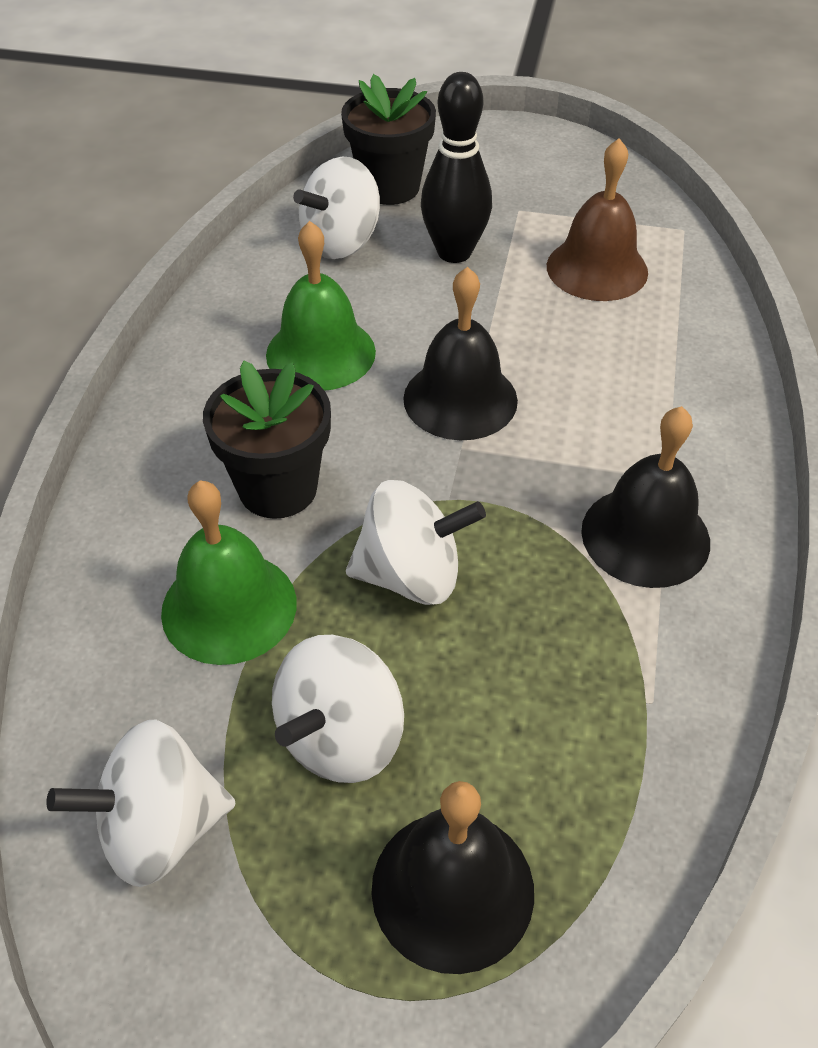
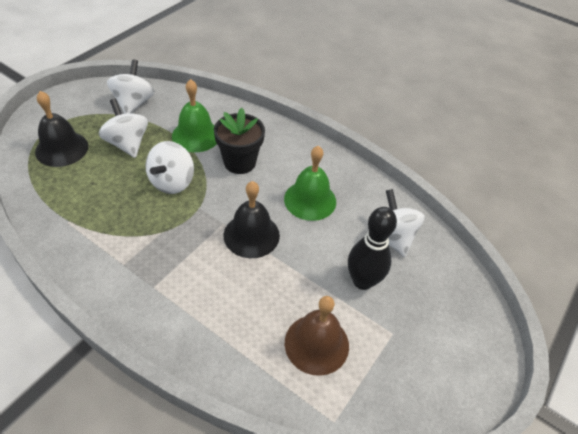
camera: 110 degrees right, 0 degrees up
(389, 187) = (438, 277): black flower pot -> none
(645, 536) = (132, 260): black bell -> none

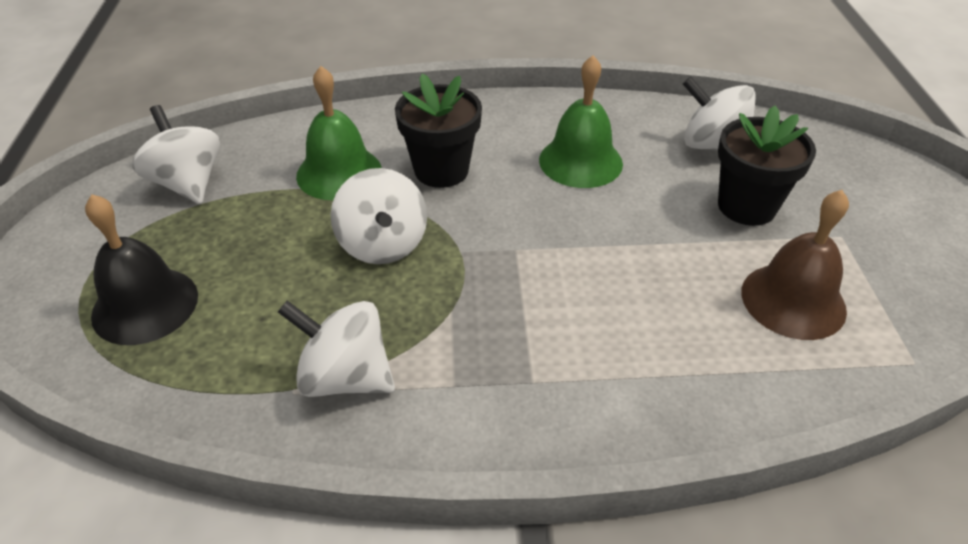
camera: 35 degrees left, 5 degrees down
(127, 144) = (249, 237): white spinning top -> white spinning top (345, 377)
(251, 235) = (568, 239): black bell -> none
(362, 281) = (746, 206): black bowling pin -> black flower pot

